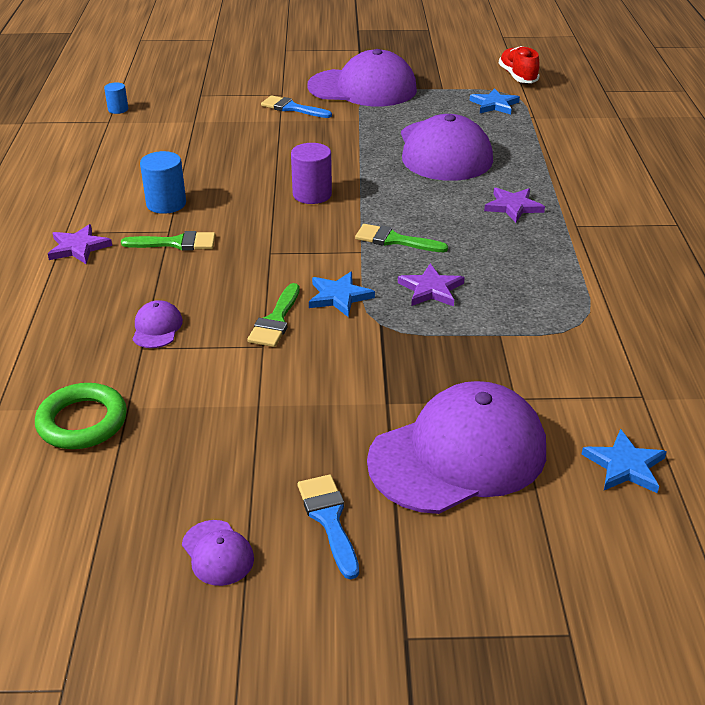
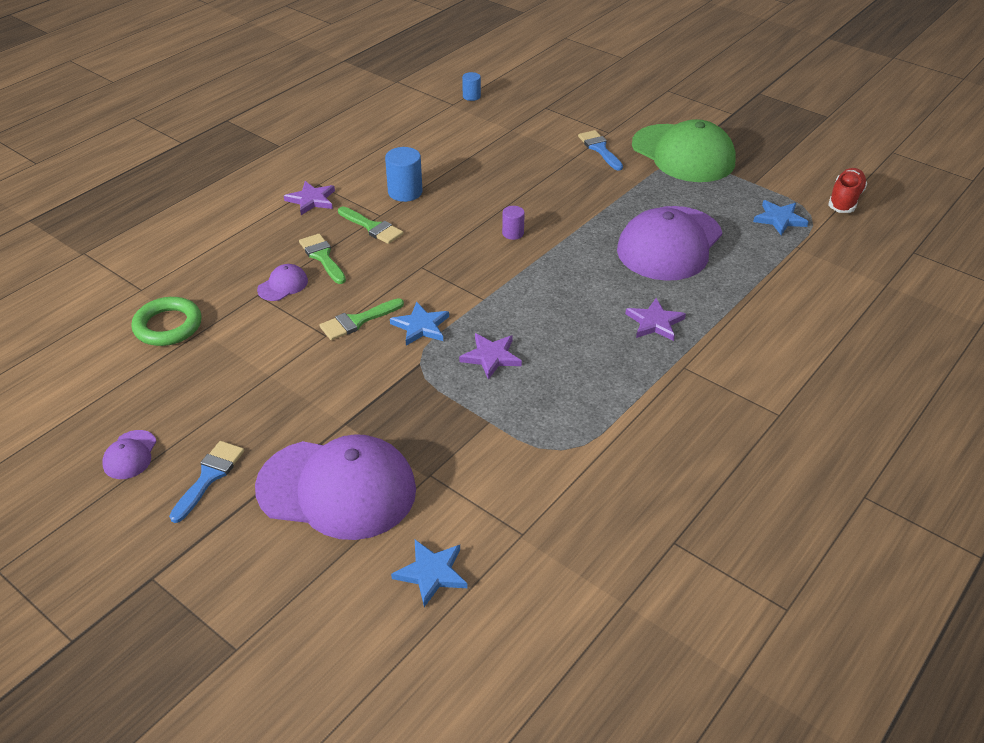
camera: 40 degrees right, 5 degrees up
(312, 194) = (513, 233): purple cylinder -> purple cylinder, size x0.60
(363, 88) = (683, 154): purple cap -> green cap
(394, 240) = (520, 302): green brush -> green brush (322, 257)

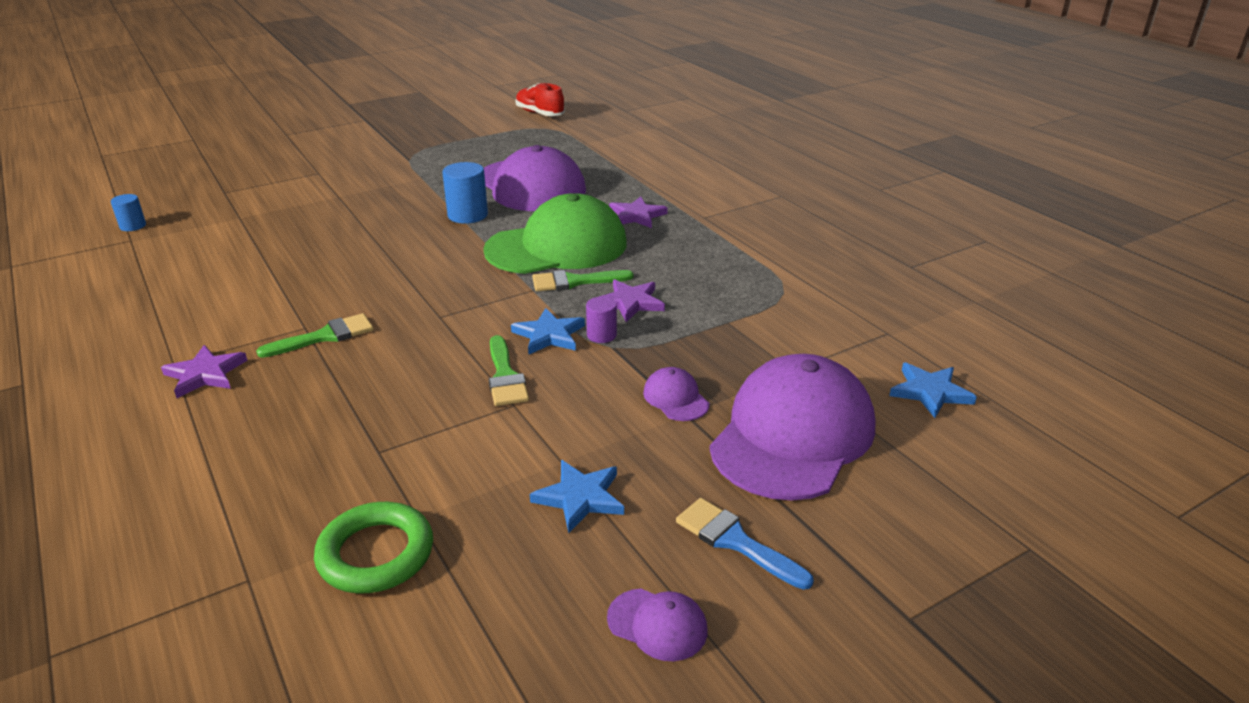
camera: 70 degrees left, 10 degrees down
(283, 285) = (378, 425): purple cap -> purple cap (676, 398)
(322, 257) = (348, 384): green brush -> green brush (574, 282)
(405, 192) = (277, 302): blue cylinder -> blue cylinder (467, 215)
(513, 233) = (435, 253): purple cylinder -> purple cylinder (601, 335)
(599, 149) = (341, 183): blue brush -> none
(683, 154) = (400, 151): green cap -> green cap (557, 247)
(779, 219) = (540, 139): blue star -> blue star (580, 498)

